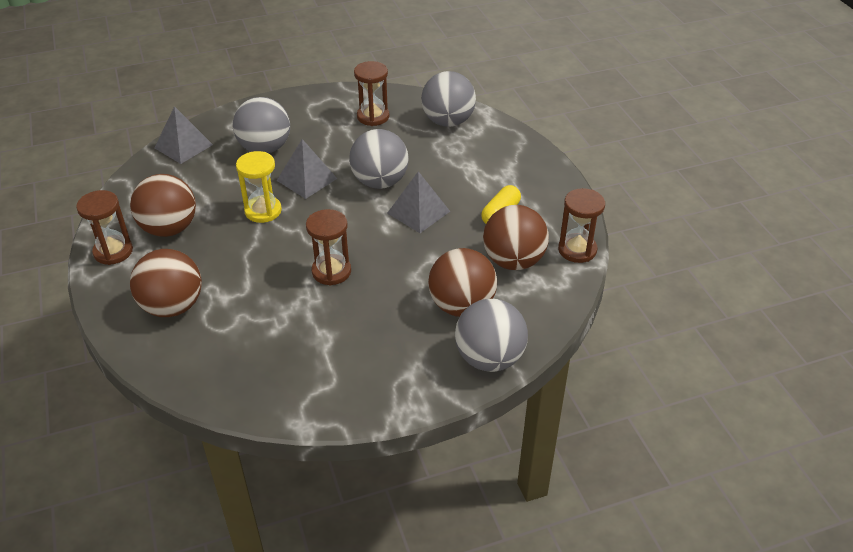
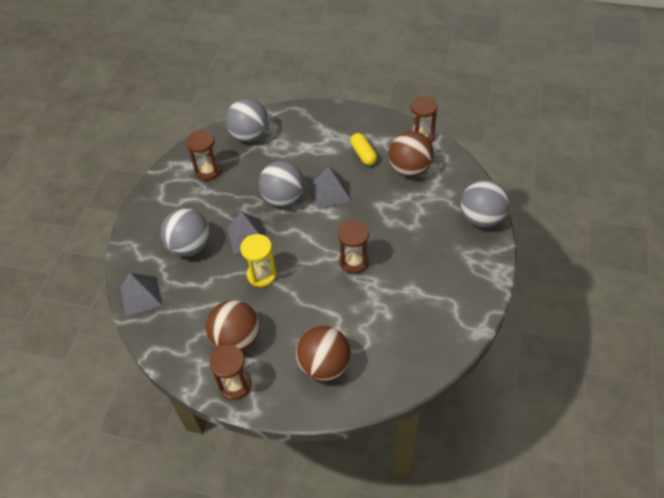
camera: 55 degrees left, 10 degrees up
(461, 306) = (431, 211): brown ball -> none

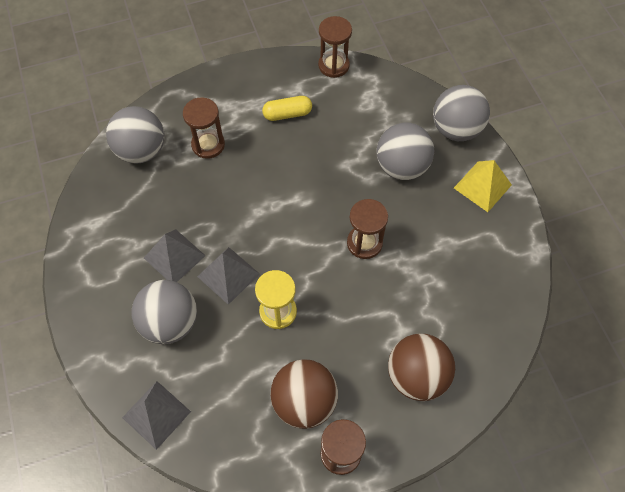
camera: 35 degrees left, 10 degrees up
(208, 171) = (123, 218): brown hourglass -> brown hourglass (208, 145)
(283, 198) = (237, 208): grey ball -> grey ball (401, 166)
(330, 192) = (283, 176): grey pyramid -> grey pyramid (174, 256)
(363, 154) = (287, 114): yellow capsule -> yellow capsule turned 45 degrees counterclockwise
(409, 169) = (348, 108): brown ball -> none
(472, 266) = (482, 186): none -> yellow pyramid

